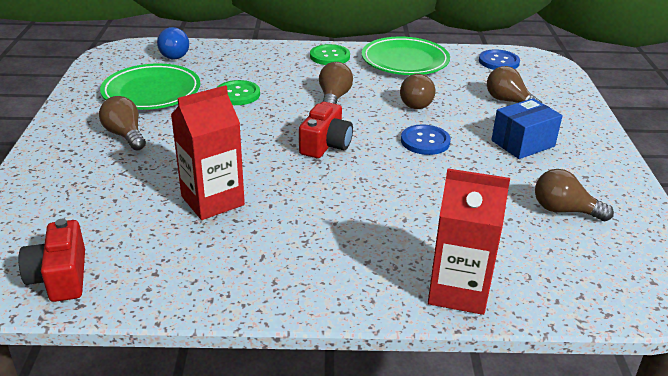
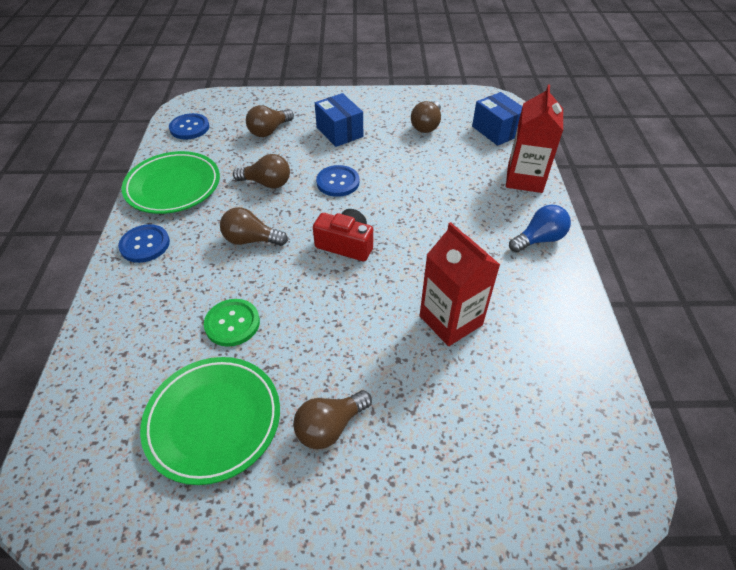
camera: 90 degrees left, 15 degrees up
(60, 277) = (592, 421): red camera -> none
(172, 54) = (91, 417): blue light bulb -> blue light bulb (539, 239)
(330, 56) = (145, 244): green button -> blue button
(578, 278) = (496, 131): none -> blue box

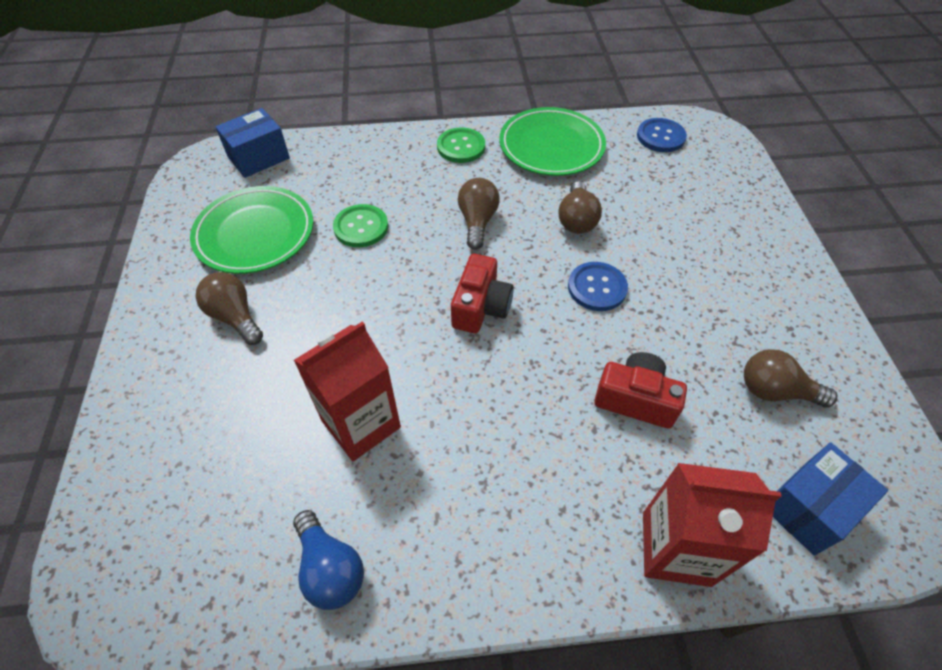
camera: 85 degrees right, 5 degrees up
(145, 244) = (461, 147): blue button -> green button
(269, 131) = (682, 206): brown light bulb -> none
(339, 132) = (710, 279): blue box -> blue box (258, 157)
(431, 178) = (635, 399): none -> red camera
(539, 239) = (523, 556): blue light bulb -> blue light bulb (330, 568)

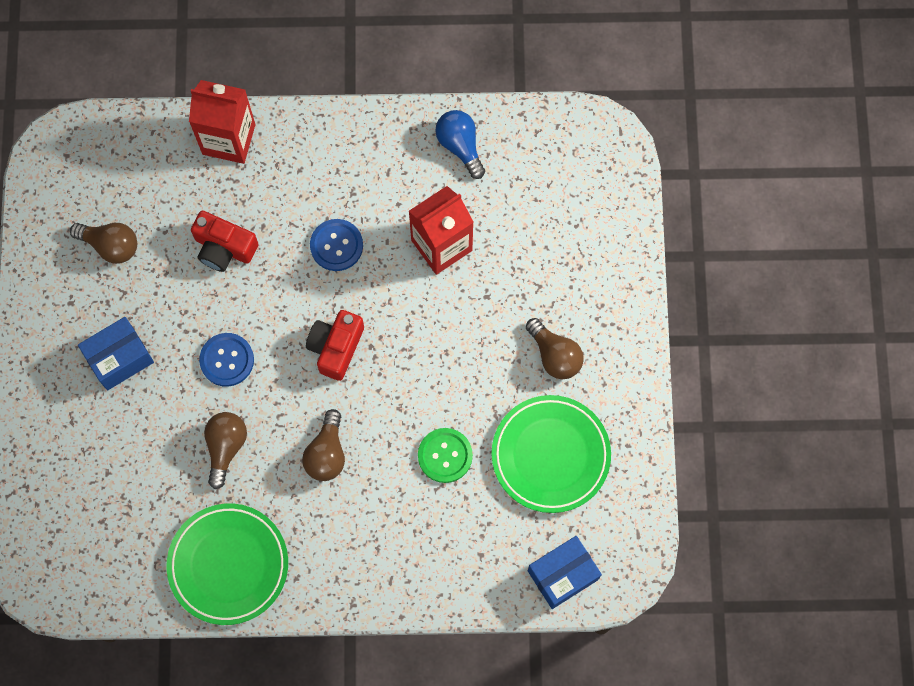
camera: 175 degrees left, 20 degrees up
(461, 147) = (332, 573): green button -> none
(660, 137) = (97, 572): blue button -> blue button (336, 245)
(809, 508) = (127, 157): blue box -> blue box (120, 358)

